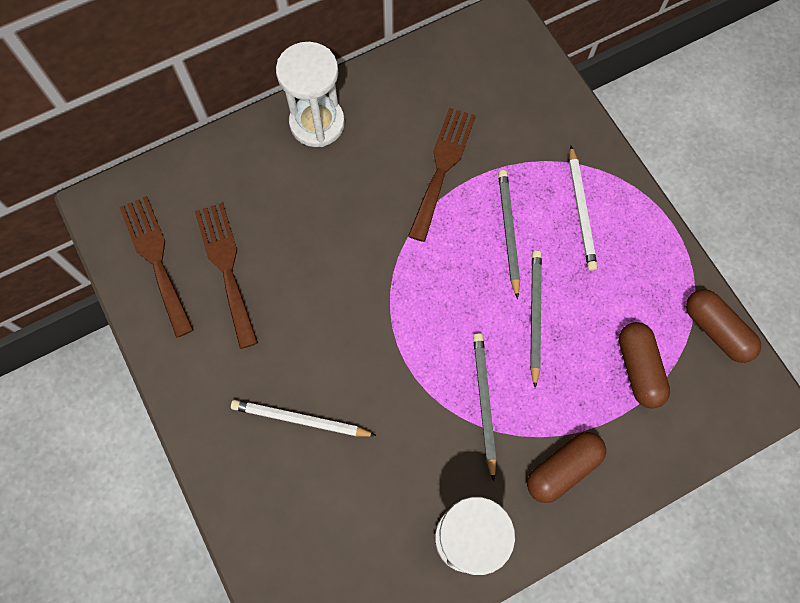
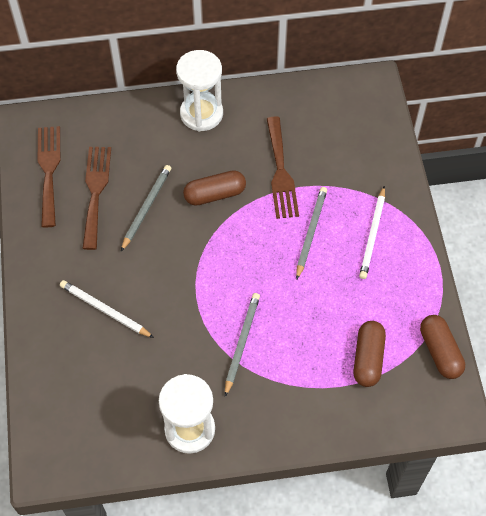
camera: 20 degrees right, 10 degrees down
(442, 167) = (280, 172): brown fork -> brown fork turned 135 degrees clockwise
(534, 316) = (305, 296): grey pencil -> grey pencil (146, 207)
(563, 468) = (280, 407): brown capsule -> brown capsule (215, 194)

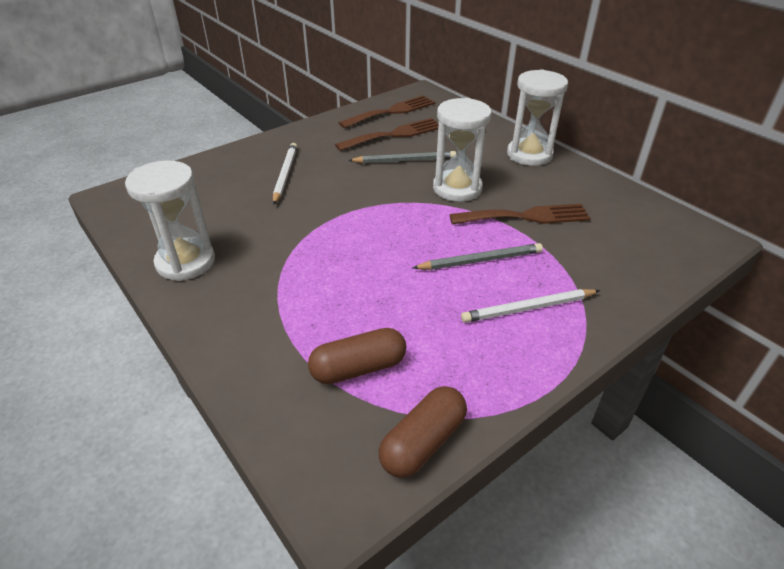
camera: 60 degrees right, 20 degrees down
(215, 194) = (457, 188): brown capsule -> white hourglass
(241, 343) = (307, 260): grey pencil -> none
(280, 172) = (526, 216): brown fork -> brown fork turned 150 degrees counterclockwise

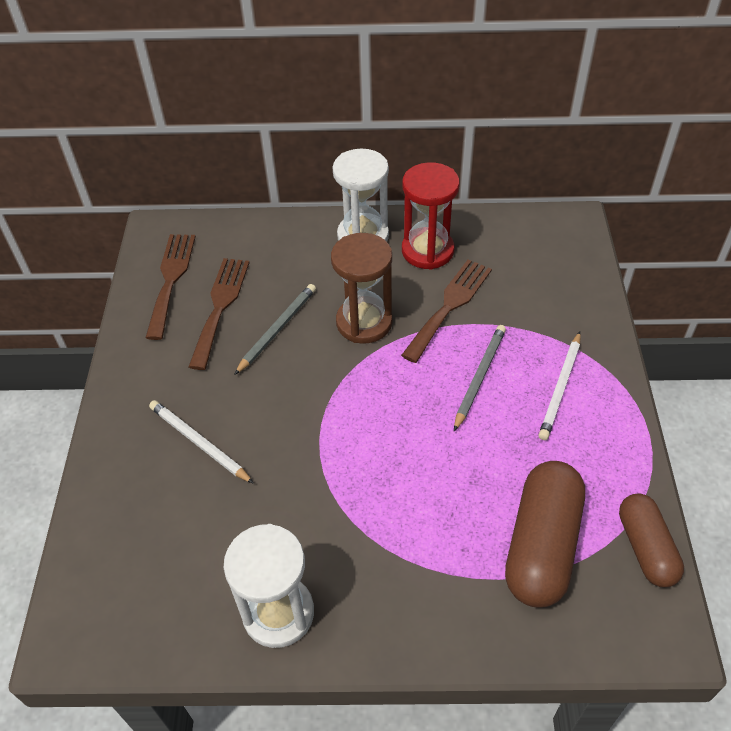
camera: 50 degrees left, 10 degrees up
(358, 368) = (542, 545): brown capsule -> brown capsule, size x1.58
(457, 188) = (364, 322): white hourglass -> brown hourglass
(560, 184) = (427, 251): none -> red hourglass

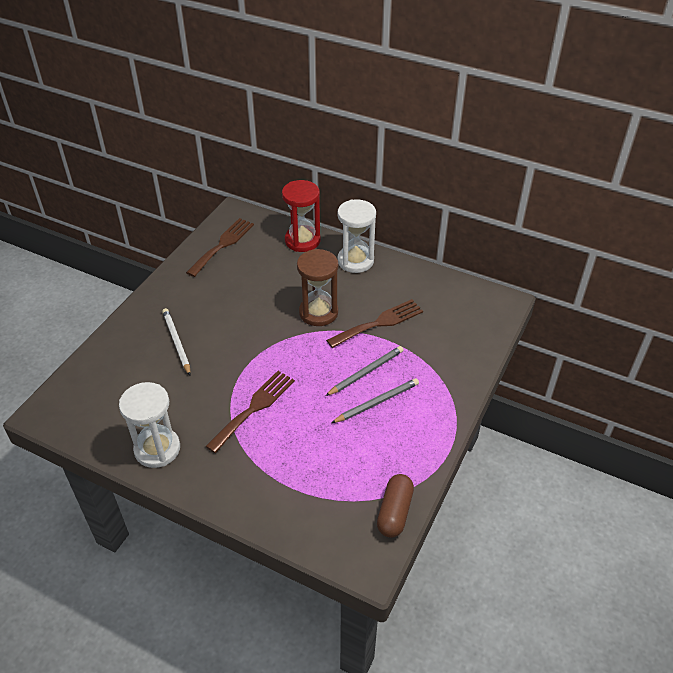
camera: 25 degrees right, 5 degrees down
(220, 306) = (240, 271): brown fork -> brown fork (254, 408)
(277, 329) = (264, 296): grey pencil -> grey pencil (377, 402)
(427, 251) = (390, 284): red hourglass -> red hourglass (302, 240)
(542, 545) = (331, 482): brown capsule -> none
(561, 388) = (413, 399): white pencil -> none

